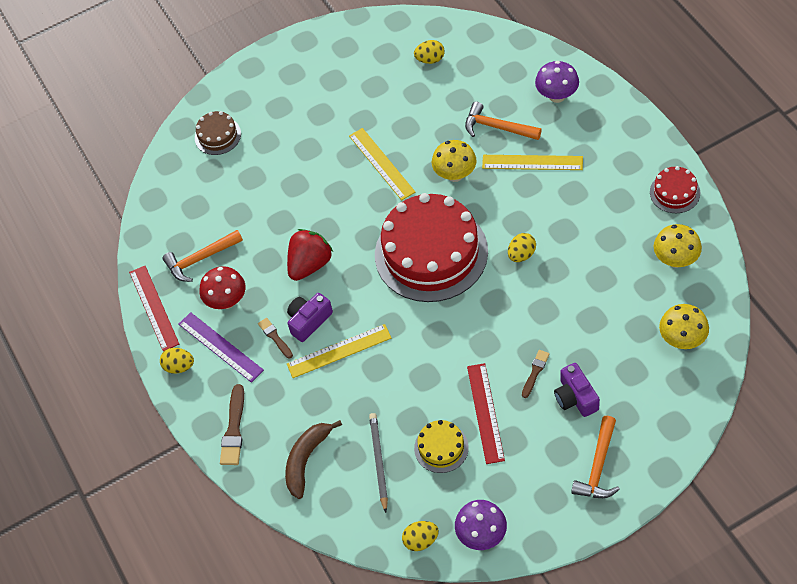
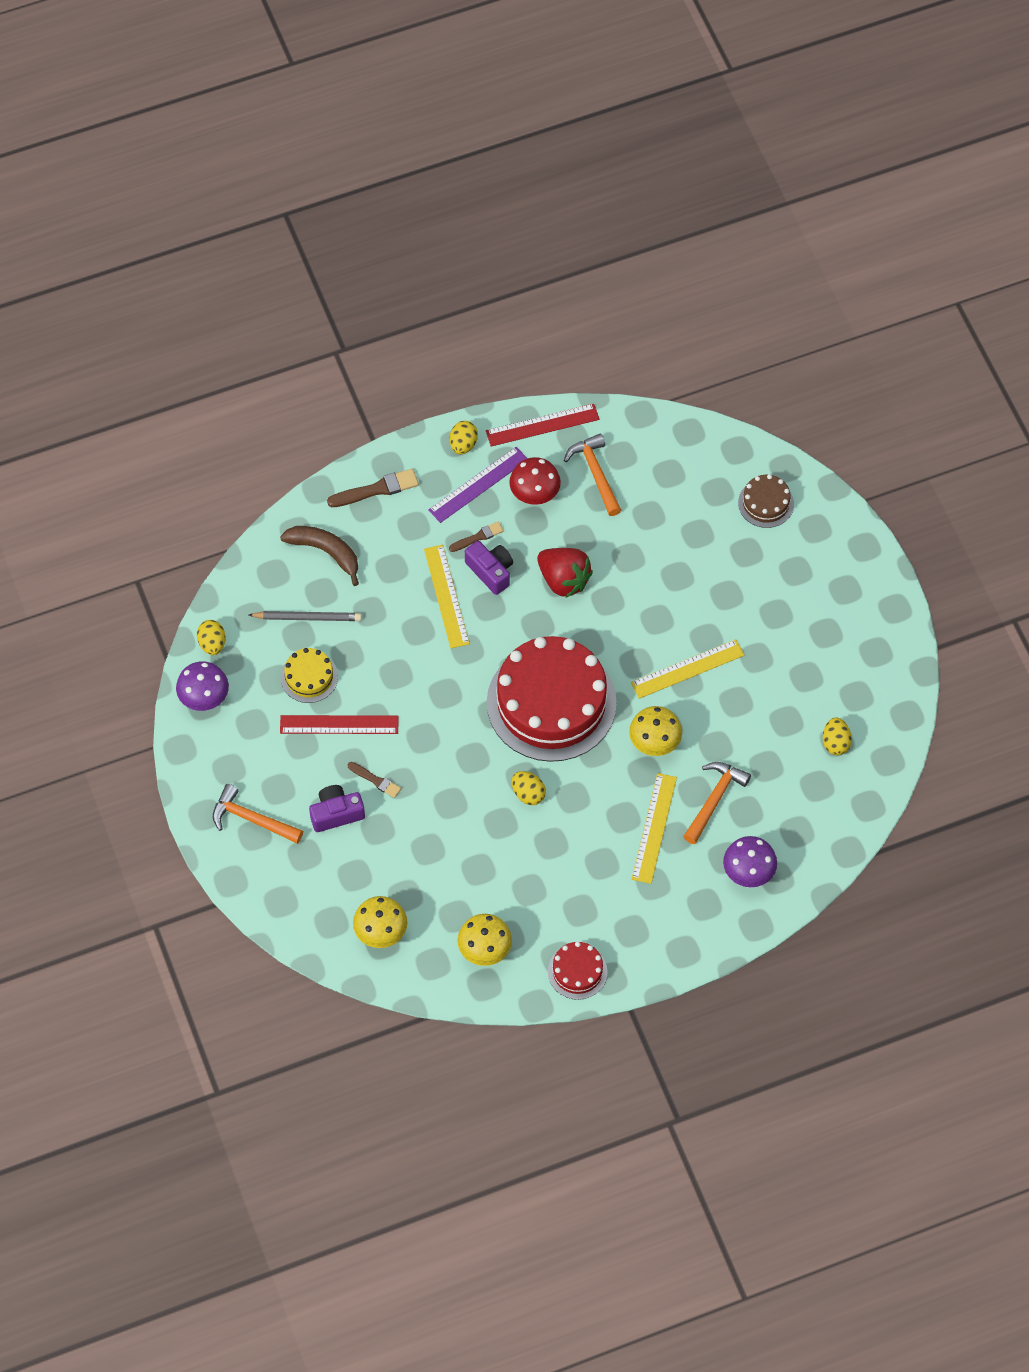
camera: 90 degrees right, 5 degrees up
(234, 429) = (377, 489): brown brush -> brown brush turned 150 degrees clockwise

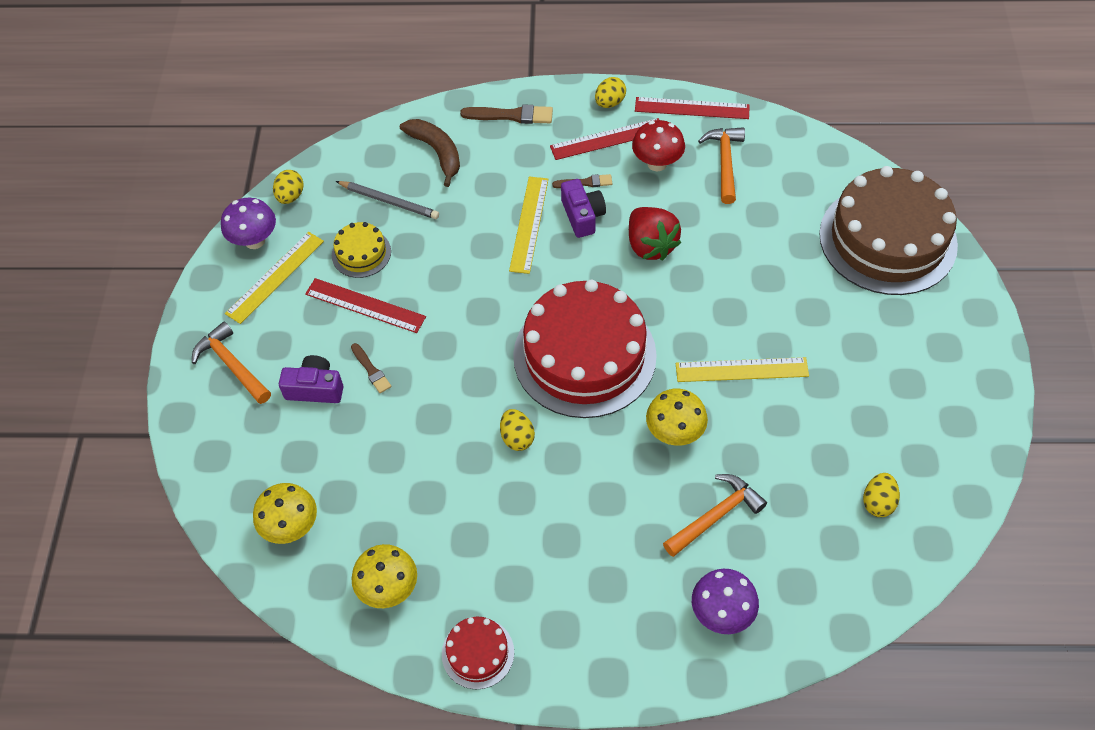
camera: 25 degrees right, 5 degrees down
(478, 485) = (607, 139): purple ruler -> red ruler
(654, 828) = (635, 522): yellow ruler -> yellow ruler (275, 277)
(766, 503) = (887, 239): brown cake -> brown cake, size x2.26

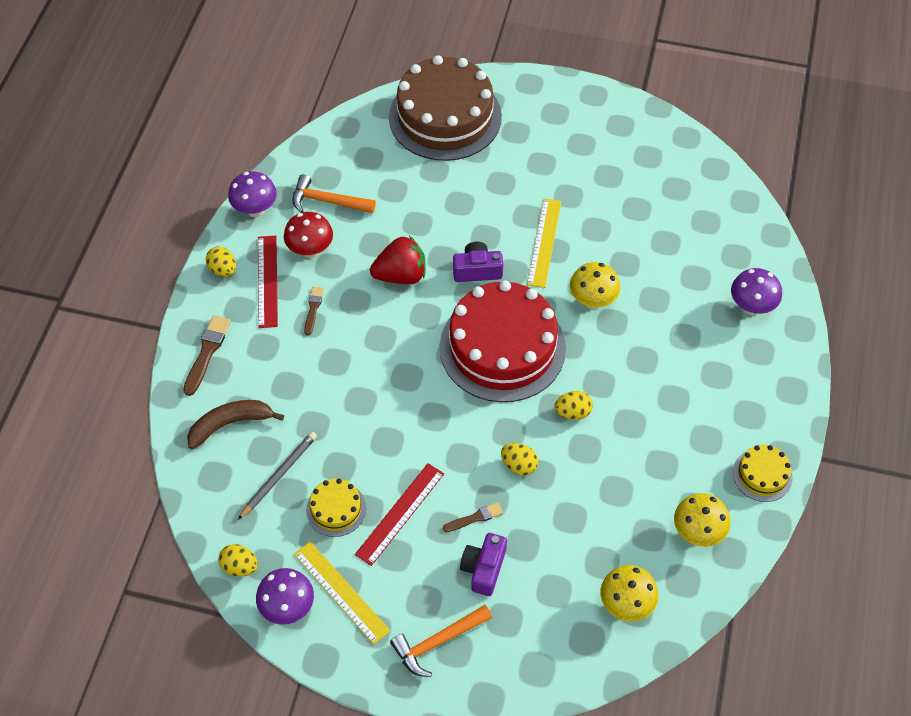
camera: 80 degrees left, 0 degrees up
(478, 653) = (762, 475): red cake -> yellow cake
(529, 224) = (347, 362): yellow ruler -> none
(582, 216) = (351, 318): purple camera -> purple camera (477, 270)
(692, 108) = (255, 210): red ruler -> purple mushroom
(715, 516) = (671, 291): orange hammer -> none
(878, 502) = (678, 190): yellow egg -> yellow egg (519, 465)

